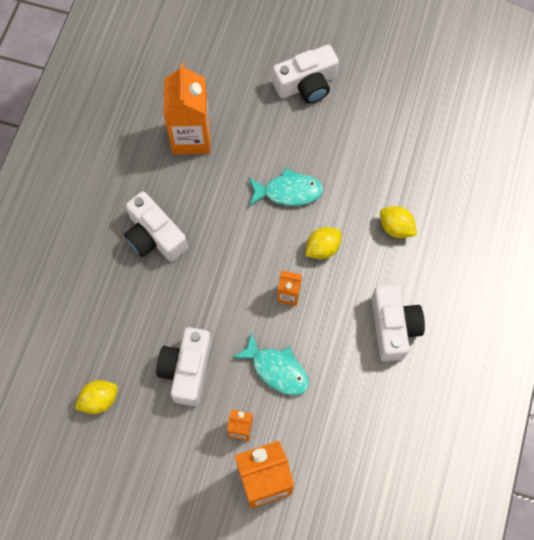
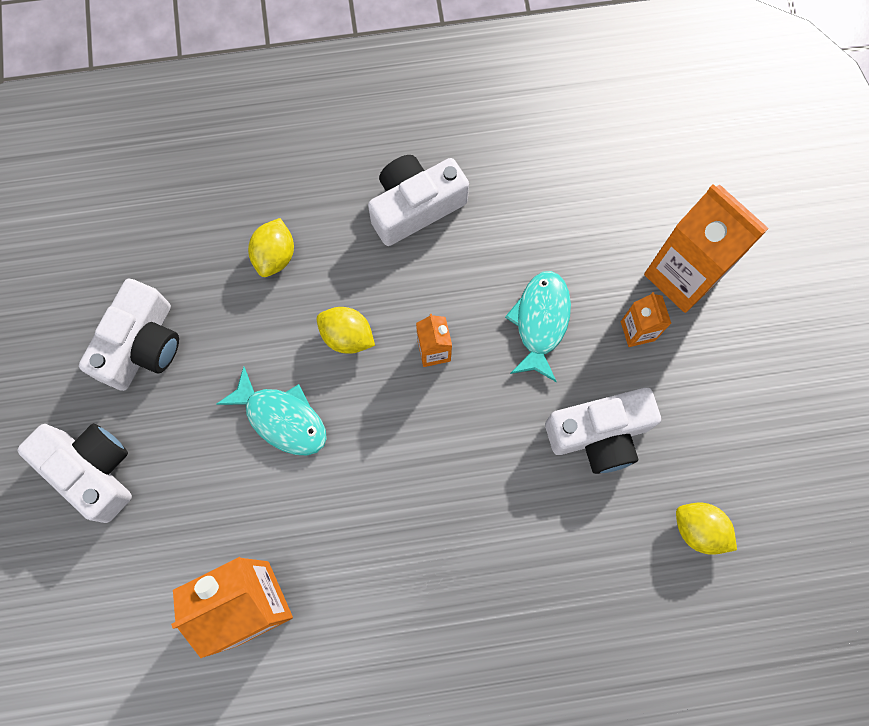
camera: 115 degrees left, 5 degrees up
(154, 236) = (435, 576): white camera -> white camera (142, 345)
(288, 191) = (282, 418): turquoise fish -> turquoise fish turned 150 degrees clockwise

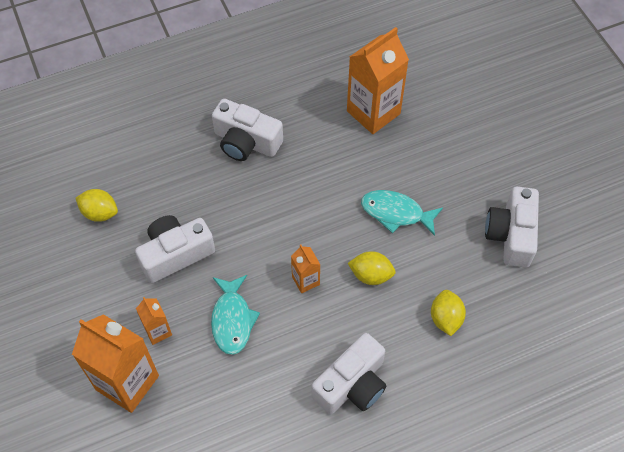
camera: 165 degrees right, 15 degrees down
(92, 470) = (504, 156): white camera -> white camera (246, 142)

